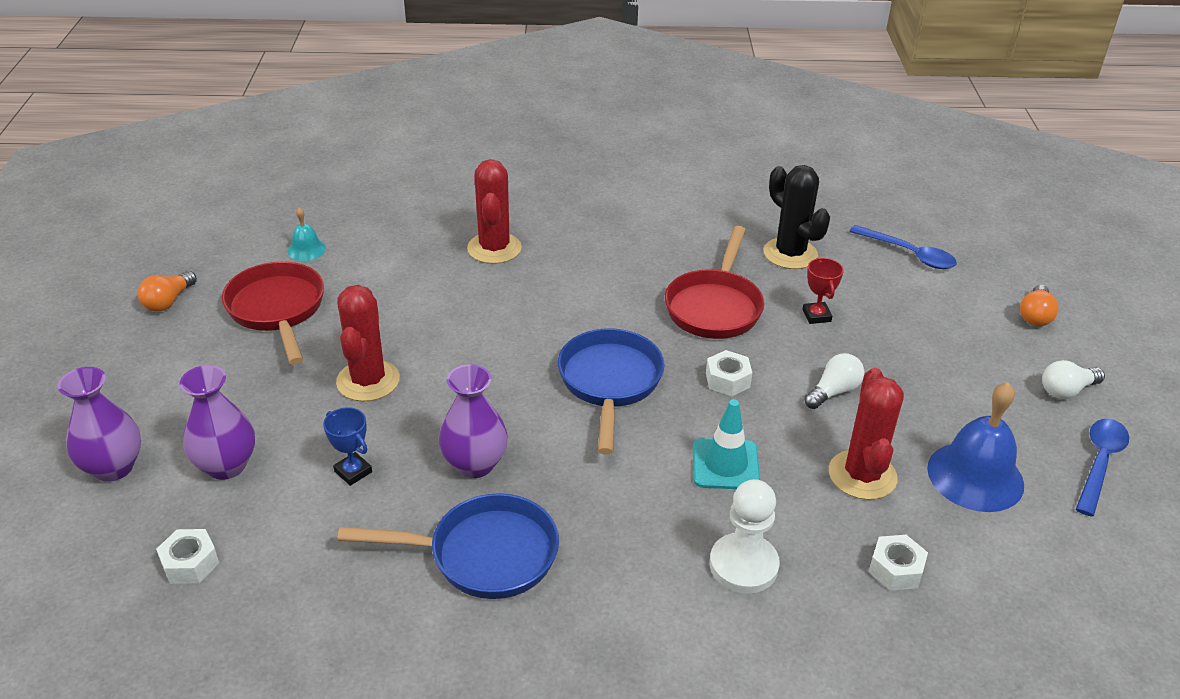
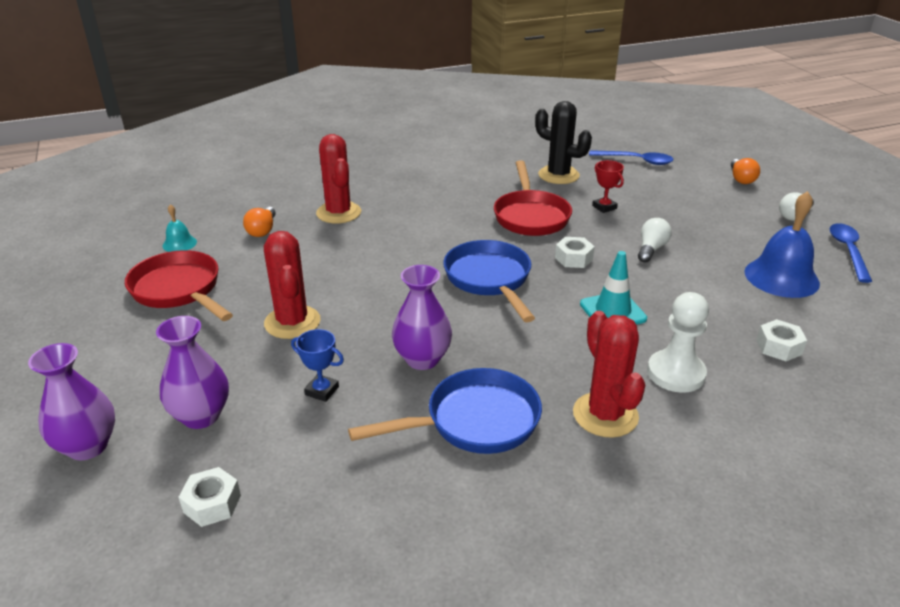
camera: 20 degrees left, 5 degrees down
(168, 301) = (70, 305): orange light bulb -> orange light bulb (262, 230)
(862, 475) = (710, 295): red cactus -> red cactus (605, 415)

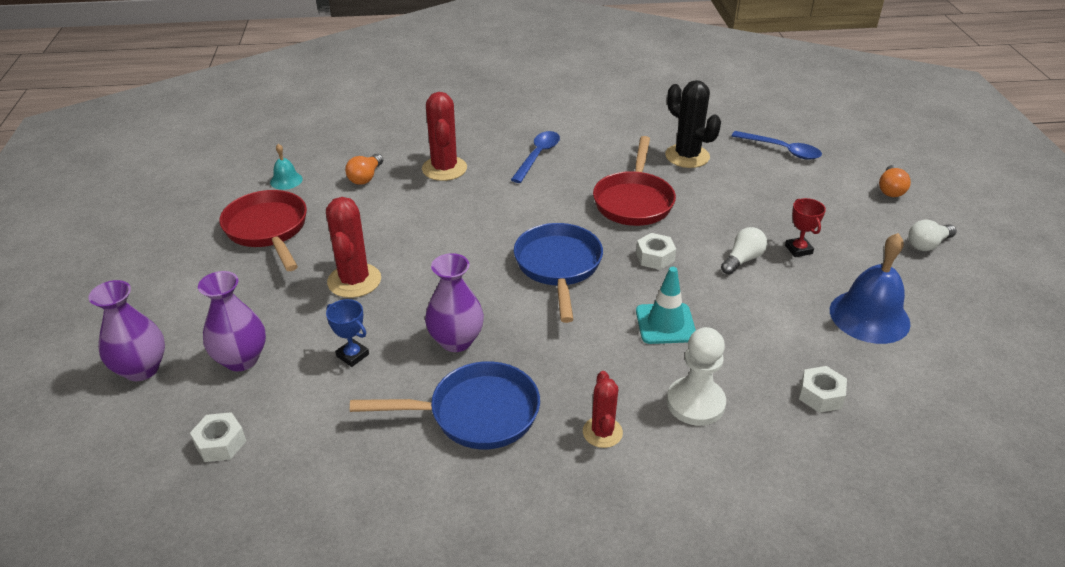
camera: 15 degrees right, 5 degrees up
(604, 207) = (717, 202): red trophy -> red trophy (798, 249)
(605, 415) = (602, 432): red cactus -> red cactus, size x0.62
(848, 251) = (965, 298): blue spoon -> blue spoon (538, 156)

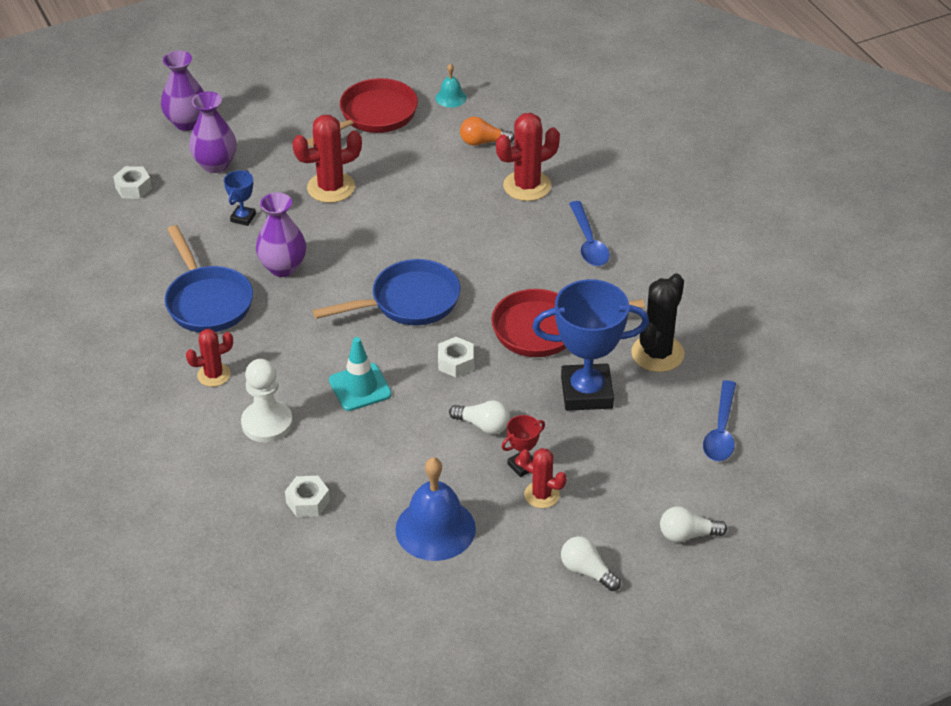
camera: 70 degrees right, 5 degrees up
(538, 156) = (588, 242): blue spoon -> blue spoon turned 75 degrees clockwise
(719, 198) = (586, 392): none -> blue trophy
(836, 247) = (541, 495): none -> red cactus
(890, 189) = (687, 535): orange light bulb -> white light bulb

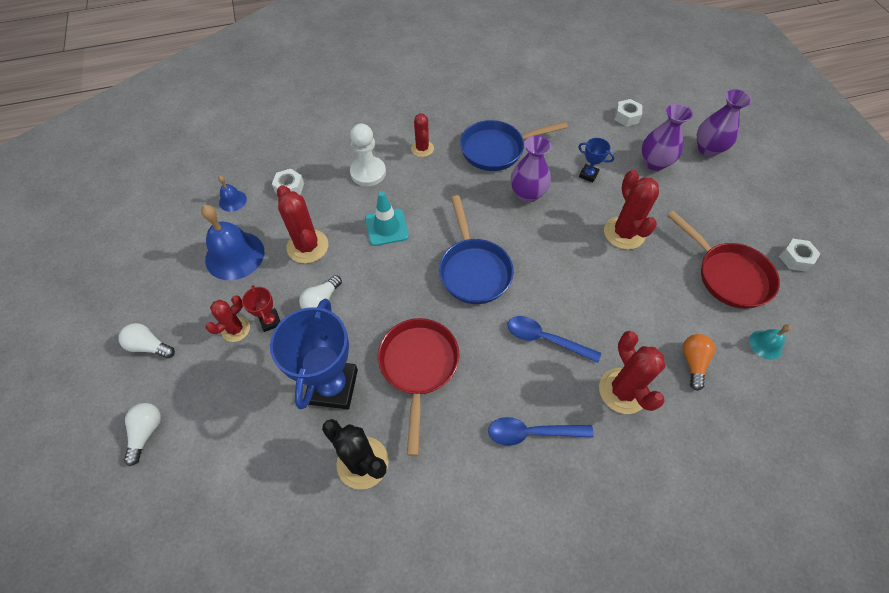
camera: 100 degrees right, 15 degrees up
(342, 560) = (232, 200): none -> blue bell
(405, 458) = (307, 246): none -> red cactus
(456, 362) = (396, 293): white nut -> white nut (795, 258)
(587, 571) = (149, 346): white light bulb -> white light bulb turned 120 degrees counterclockwise
(721, 430) = (247, 497): blue spoon -> blue spoon (545, 339)

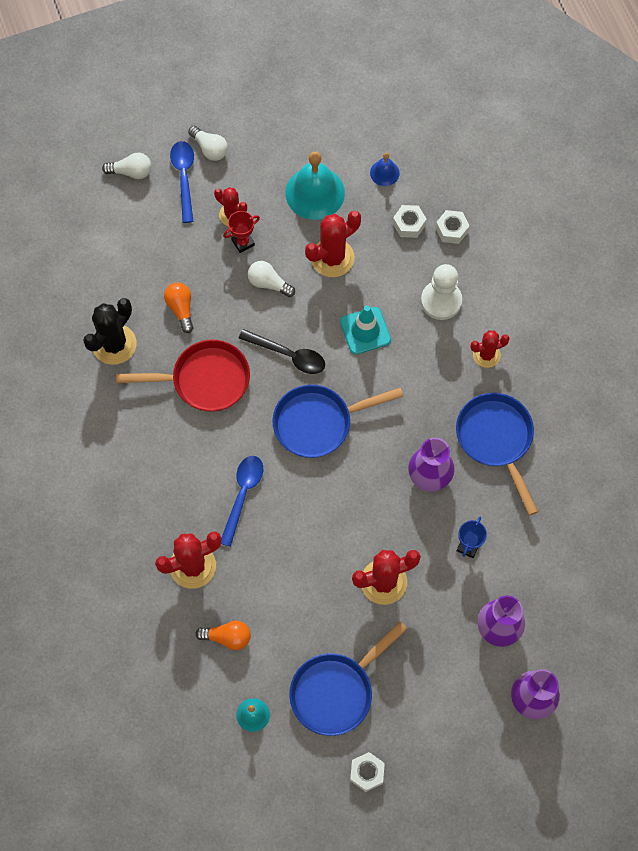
camera: 85 degrees right, 10 degrees up
(149, 346) = (209, 148): white light bulb -> white light bulb turned 120 degrees clockwise
(235, 255) = (315, 193): blue bell -> turquoise bell
(332, 386) = (181, 309): blue trophy -> orange light bulb
(401, 289) = (288, 355): none -> black spoon
(532, 432) = (147, 483): blue spoon -> blue spoon (184, 177)
(626, 117) = (577, 600): white nut -> white nut (451, 230)
(728, 275) = (336, 691): red pan -> blue pan

